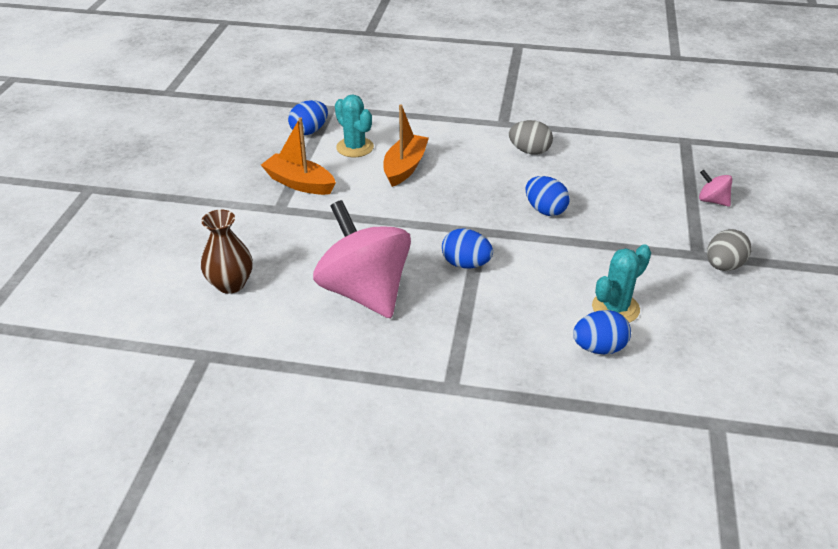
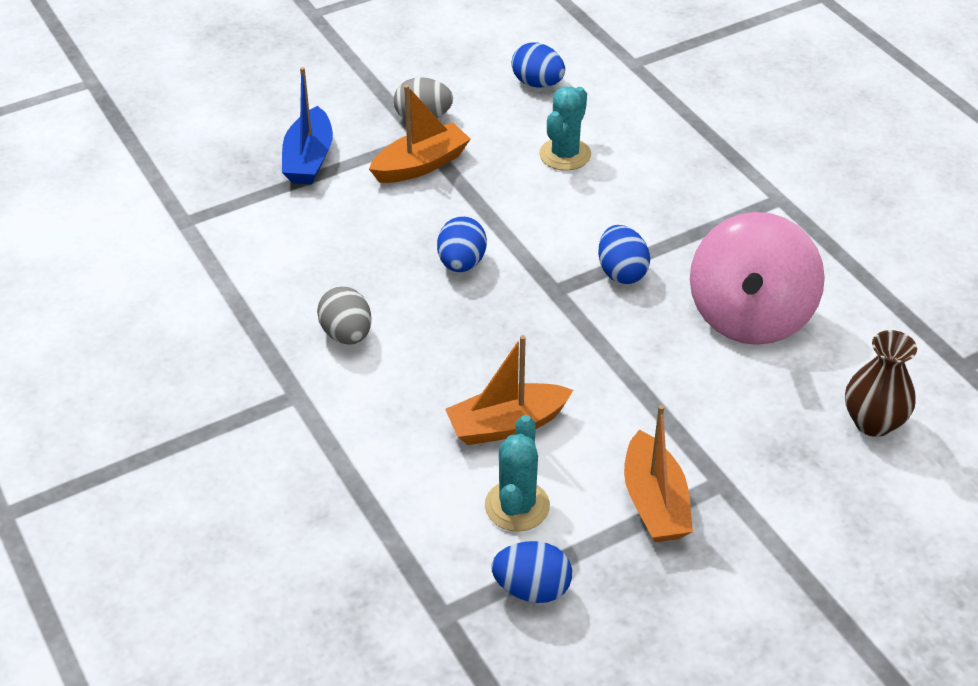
camera: 130 degrees left, 5 degrees up
(599, 348) = (628, 143): blue egg -> blue egg (537, 83)
(615, 308) = (565, 154): turquoise cactus -> turquoise cactus turned 75 degrees counterclockwise
(664, 240) = (421, 165): none -> orange boat
(712, 201) = (309, 159): pink spinning top -> blue boat

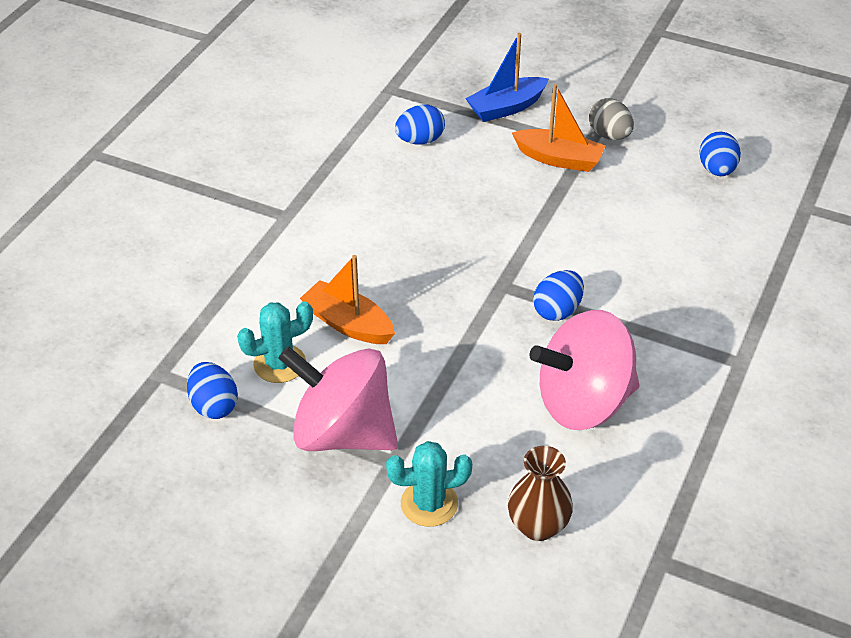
camera: 55 degrees right, 0 degrees up
(346, 334) = (360, 209): grey egg -> none
(461, 263) = (481, 227): blue egg -> blue egg (420, 140)
(565, 154) = (653, 222): turquoise cactus -> turquoise cactus (429, 503)
(654, 502) = (342, 433): orange boat -> pink spinning top

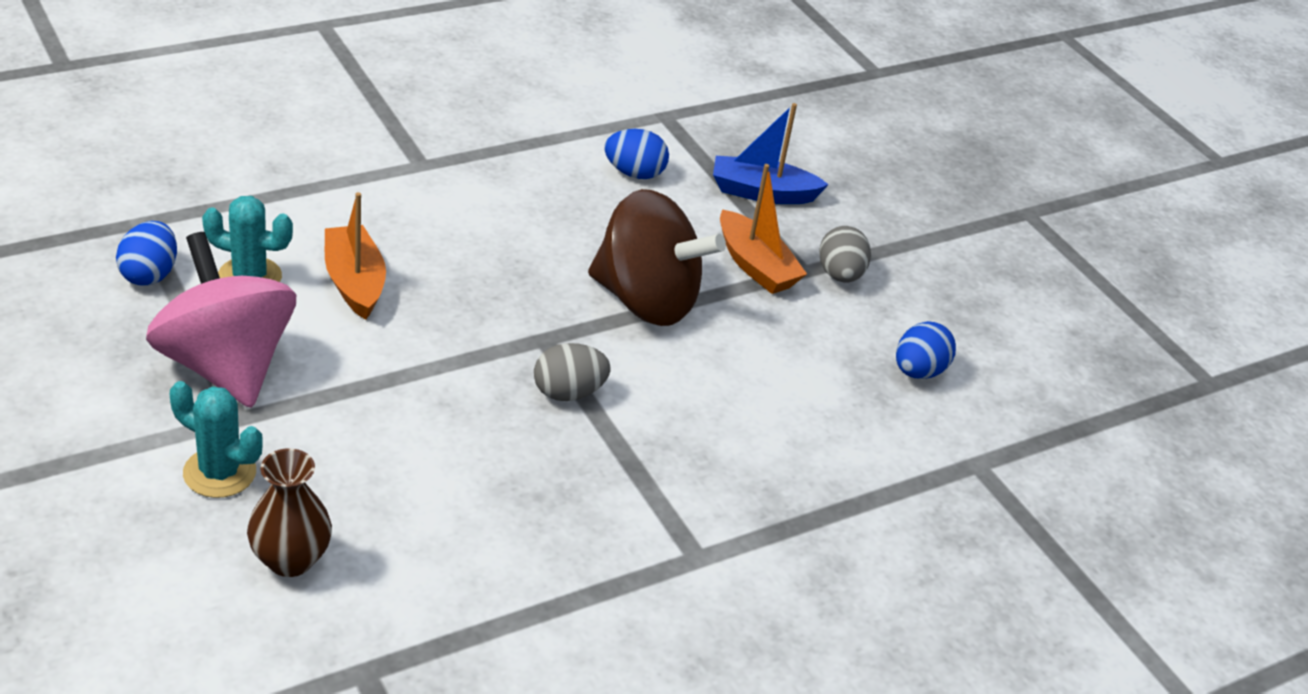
camera: 30 degrees right, 5 degrees down
(528, 222) = (646, 301): none -> brown spinning top
(557, 310) = (568, 393): blue egg -> grey egg
(583, 402) = (482, 486): pink spinning top -> none

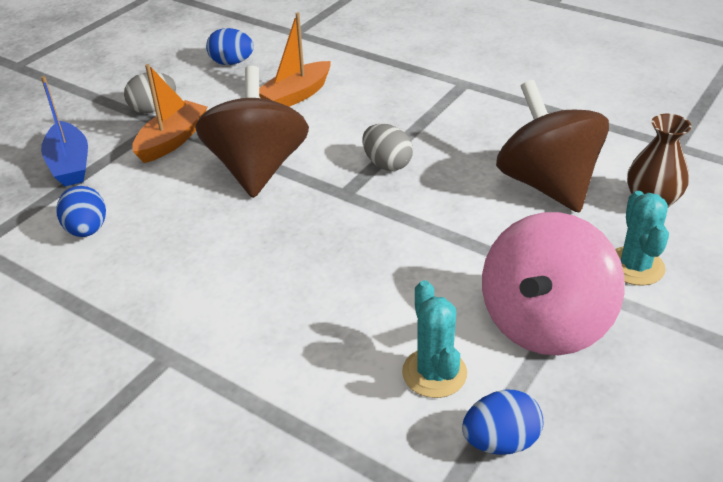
camera: 110 degrees left, 0 degrees up
(354, 282) = (377, 309): orange boat -> orange boat (296, 95)
(409, 495) = (547, 184): none -> brown spinning top

